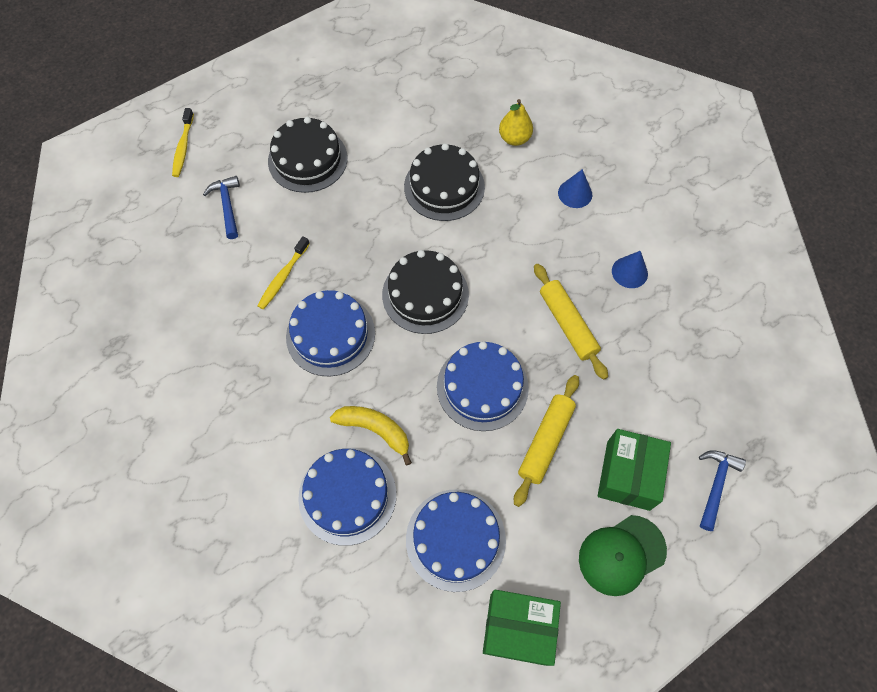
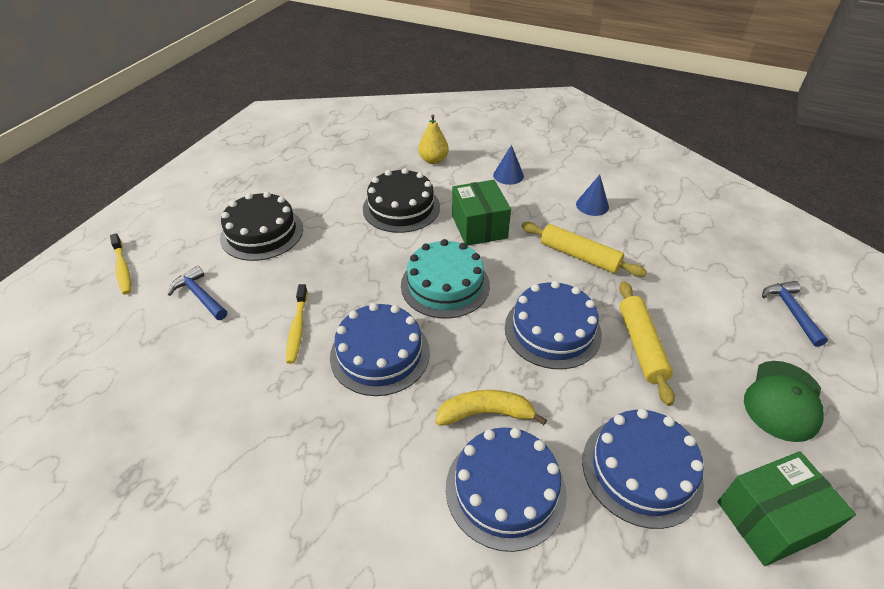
camera: 30 degrees left, 20 degrees down
(425, 294) = (445, 285): black cake -> turquoise cake
(628, 475) = (726, 337): green box -> green box (479, 226)

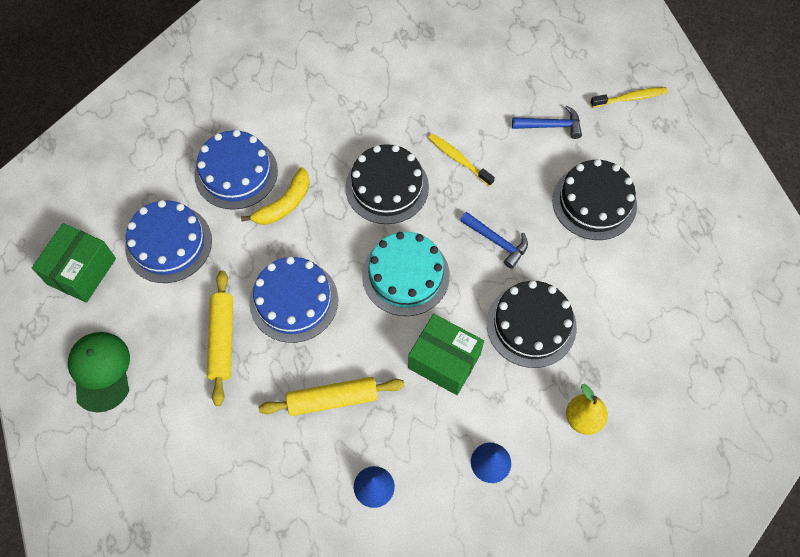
camera: 135 degrees right, 20 degrees up
(122, 269) = (630, 98): yellow toothbrush -> yellow toothbrush turned 150 degrees clockwise
(380, 354) = (387, 187): blue cake -> black cake
(641, 346) = (222, 340): yellow rolling pin -> yellow rolling pin turned 45 degrees clockwise
(791, 311) = (123, 481): blue hammer -> blue hammer (497, 242)

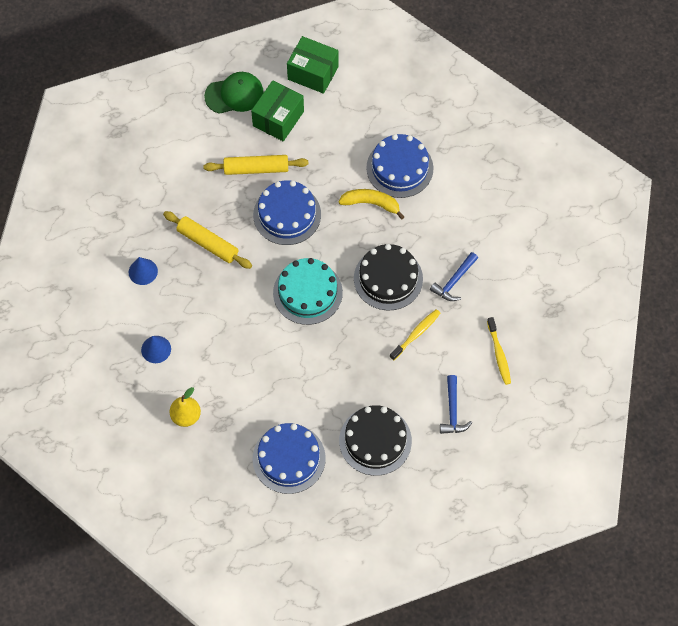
camera: 90 degrees right, 0 degrees up
(168, 243) = (336, 127): blue cake -> blue cake (289, 458)
(284, 204) = (371, 204): yellow banana -> yellow banana turned 150 degrees clockwise
(333, 399) = (208, 243): yellow rolling pin -> yellow rolling pin turned 45 degrees counterclockwise
(444, 361) = (235, 319): green box -> green box (278, 118)
(497, 242) = (337, 361): blue hammer -> blue hammer (454, 281)
(531, 325) = (263, 383): black cake -> none
(630, 98) = (485, 482): yellow toothbrush -> yellow toothbrush (499, 354)

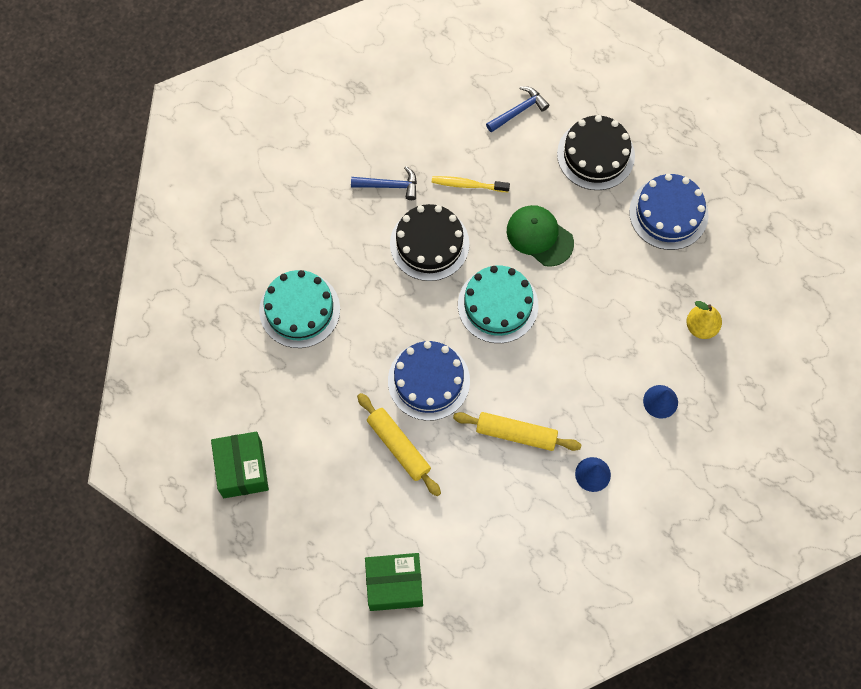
camera: 125 degrees left, 5 degrees up
(208, 243) = (516, 434): yellow rolling pin -> yellow rolling pin turned 75 degrees counterclockwise
(234, 94) = (325, 532): green cap -> green cap (539, 236)
(278, 118) = (323, 466): green box -> green box (394, 585)
(371, 204) = (359, 310): yellow banana -> none
(399, 168) = (299, 309): blue cake -> turquoise cake
(499, 354) = (435, 106): yellow toothbrush -> none

